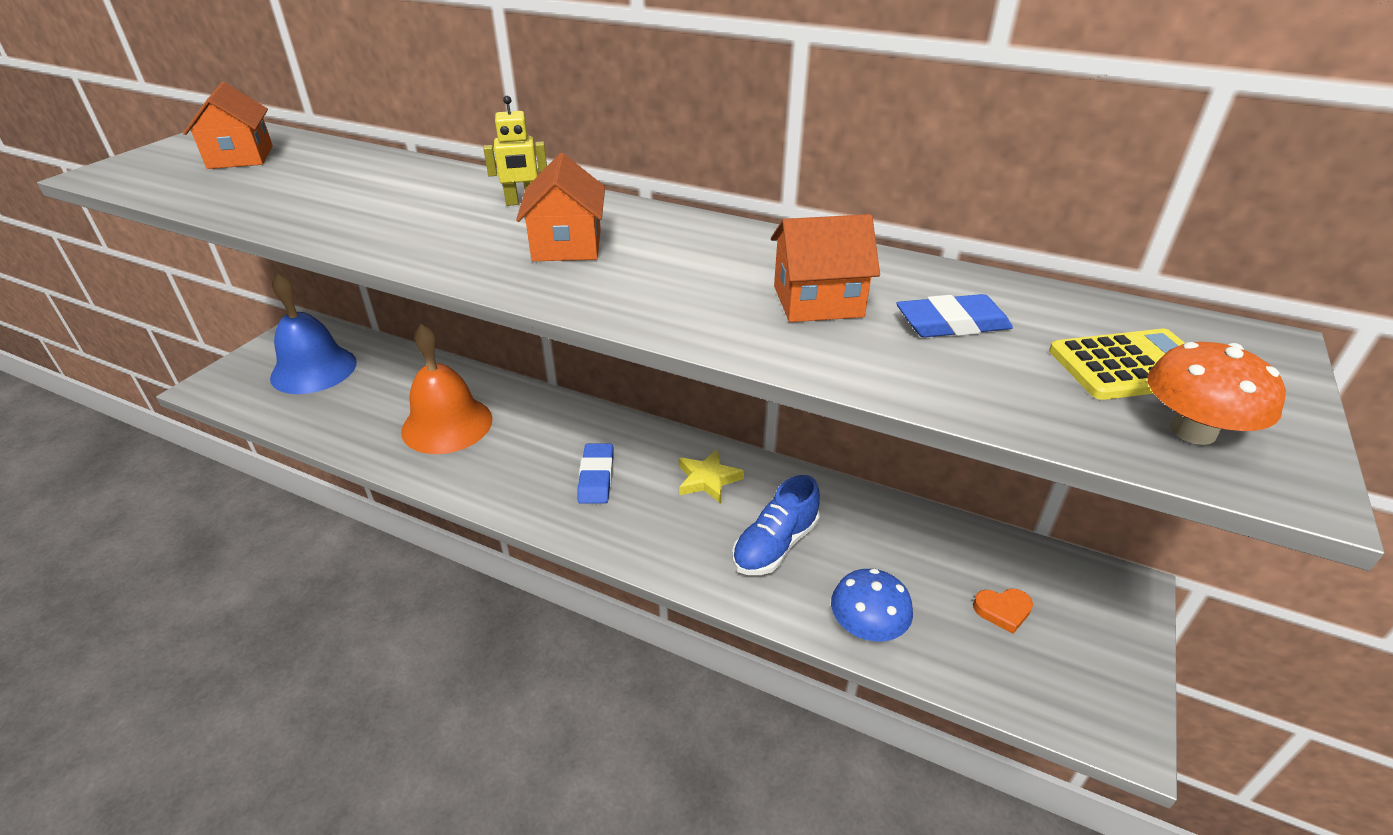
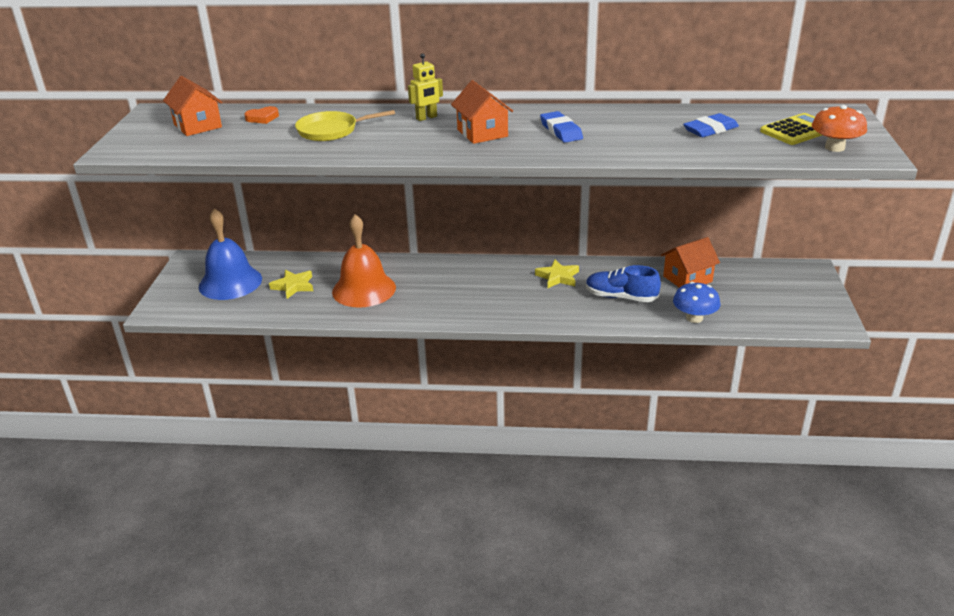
camera: 20 degrees left, 5 degrees down
(374, 395) = (293, 286): none -> yellow star
(376, 197) = (331, 131): none -> yellow pan
(596, 477) = (489, 292): blue eraser -> blue eraser (561, 131)
(775, 545) = (620, 297): blue shoe -> blue shoe turned 90 degrees clockwise
(818, 301) = (640, 133): orange house -> orange house (687, 279)
(1002, 611) = (757, 294): orange heart -> orange heart (262, 118)

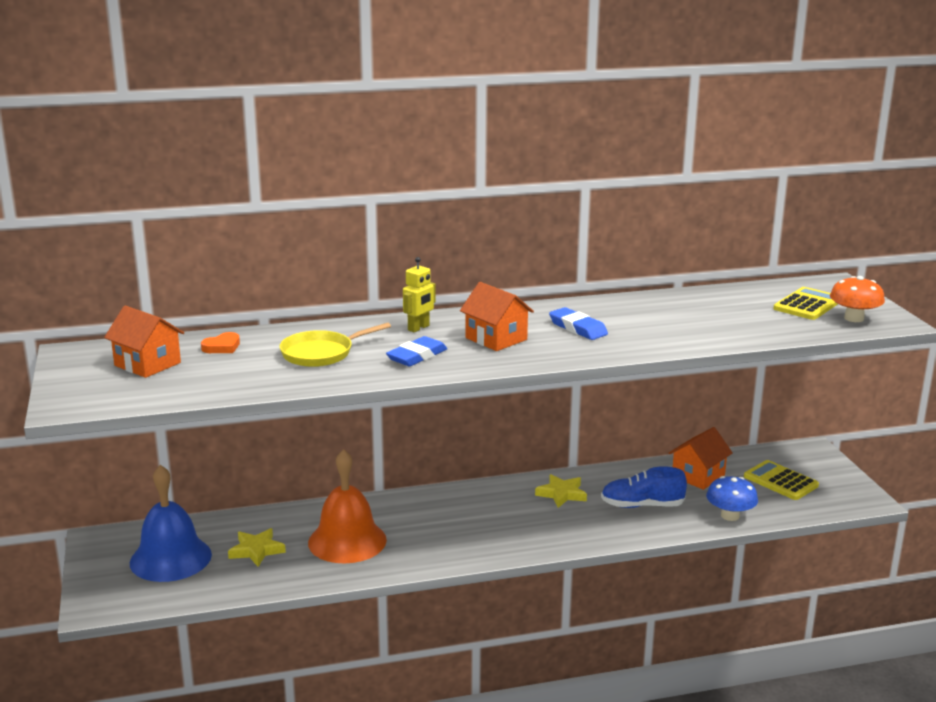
camera: 20 degrees left, 10 degrees down
(710, 129) = (725, 312): blue eraser -> blue eraser (417, 356)
(761, 294) = (780, 481): none -> yellow calculator

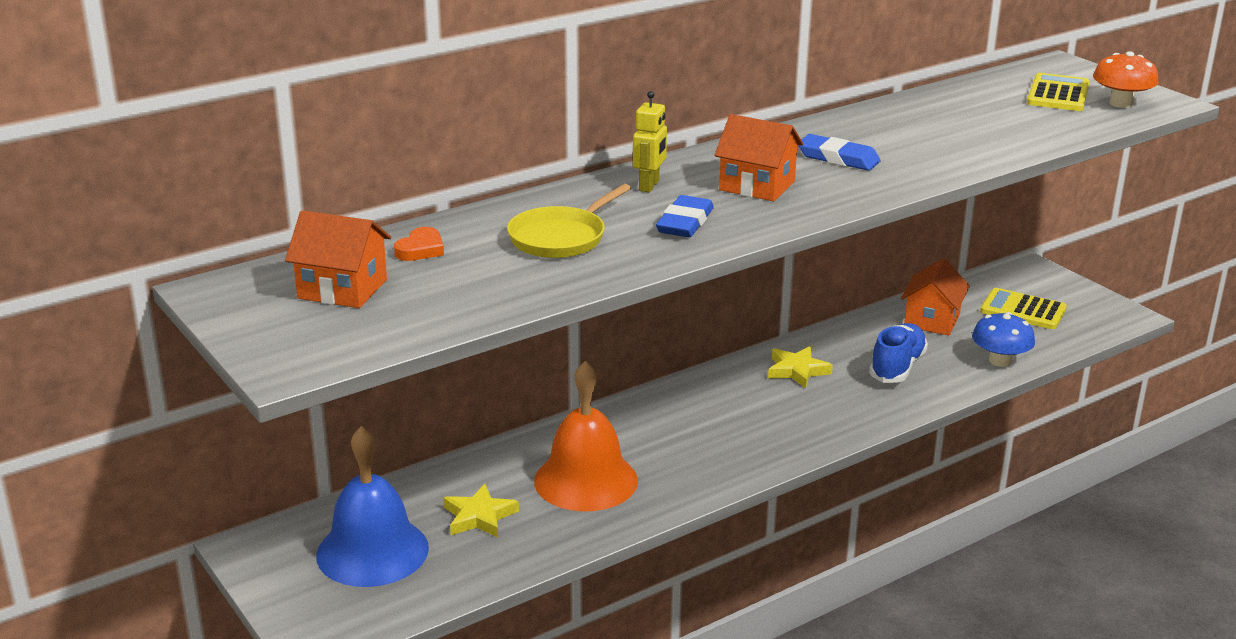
camera: 20 degrees left, 5 degrees up
(642, 505) = (897, 367): blue shoe -> blue shoe turned 135 degrees clockwise

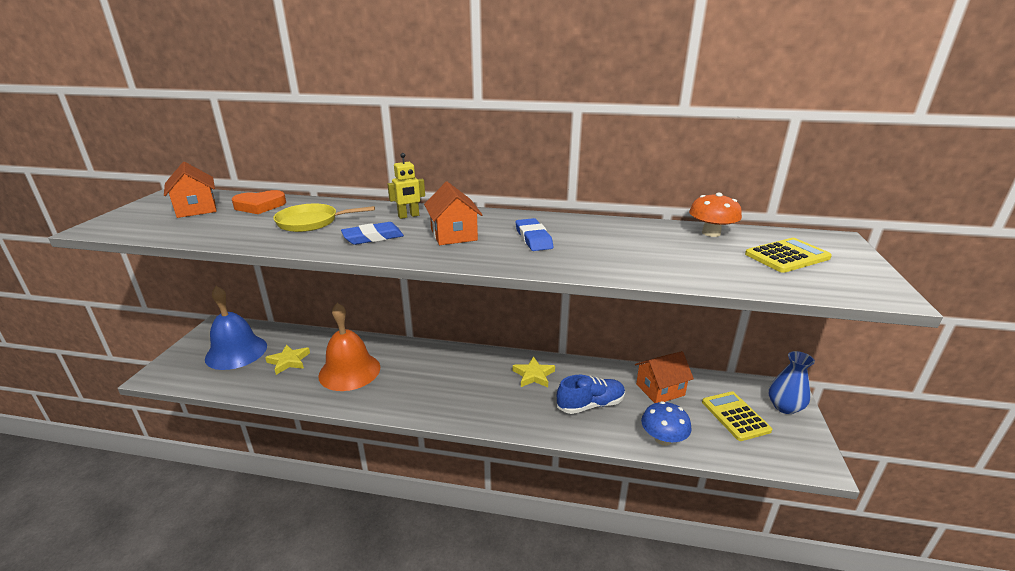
camera: 45 degrees right, 0 degrees up
(420, 249) = (260, 206): orange heart -> orange heart, size x1.54
(1045, 282) = (784, 407): none -> blue vase
(1121, 103) = (833, 280): orange mushroom -> orange mushroom (711, 233)

